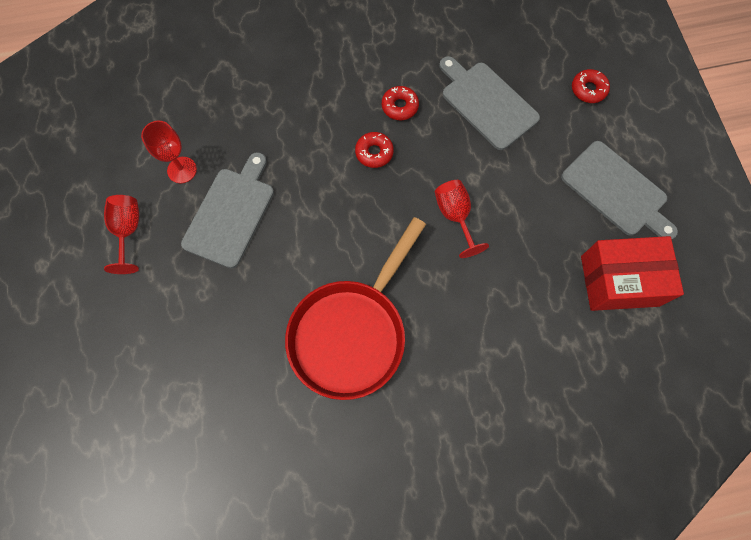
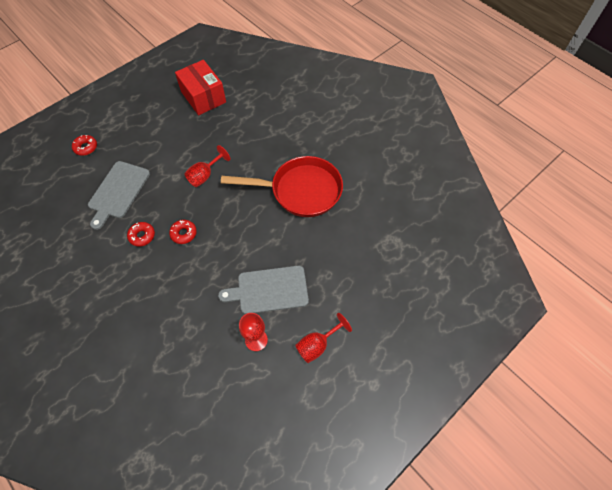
camera: 120 degrees left, 10 degrees down
(616, 191) = (151, 114): grey cutting board -> none

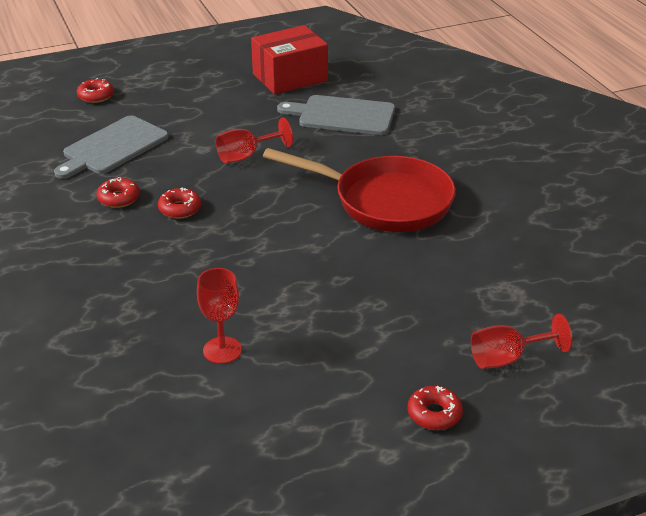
camera: 20 degrees right, 25 degrees down
(203, 97) = (290, 77): red box -> red box turned 75 degrees clockwise
(269, 290) = (274, 299): grey cutting board -> grey cutting board (342, 115)
(317, 345) = (317, 381): red goblet -> red goblet (507, 358)
(386, 347) = (434, 414): none -> red donut

